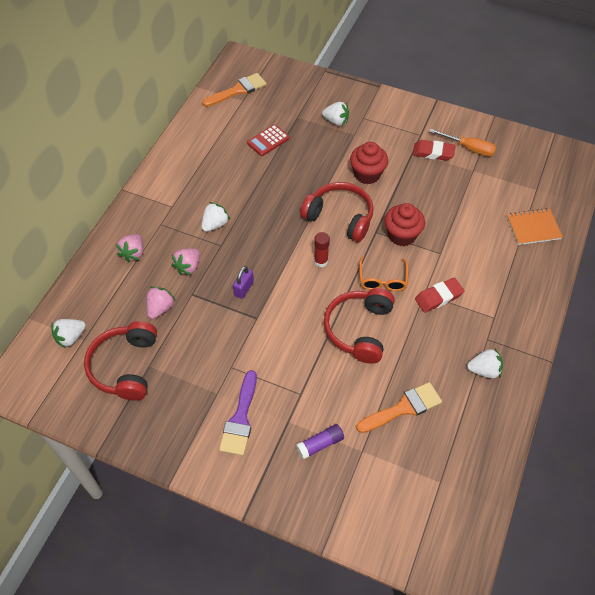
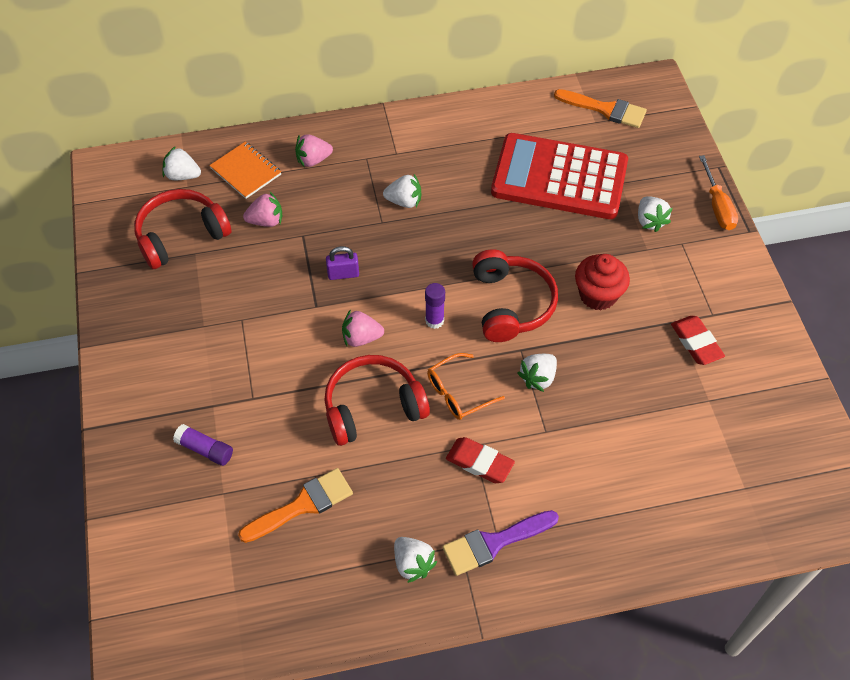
camera: 55 degrees right, 0 degrees up
(188, 267) = (333, 212): pink strawberry -> pink strawberry (361, 338)
(240, 419) = (188, 362): purple brush -> purple brush (494, 543)
(268, 141) = (559, 178): red calculator -> red calculator, size x2.47
(321, 261) = (434, 321): red glue stick -> purple glue stick
(402, 235) = (538, 378): red cupcake -> white strawberry
(403, 408) = (303, 505): orange brush -> orange brush turned 60 degrees counterclockwise
(469, 148) = (741, 377): orange screwdriver -> orange screwdriver (717, 206)
(533, 227) = (676, 515): orange notebook -> orange notebook (246, 171)

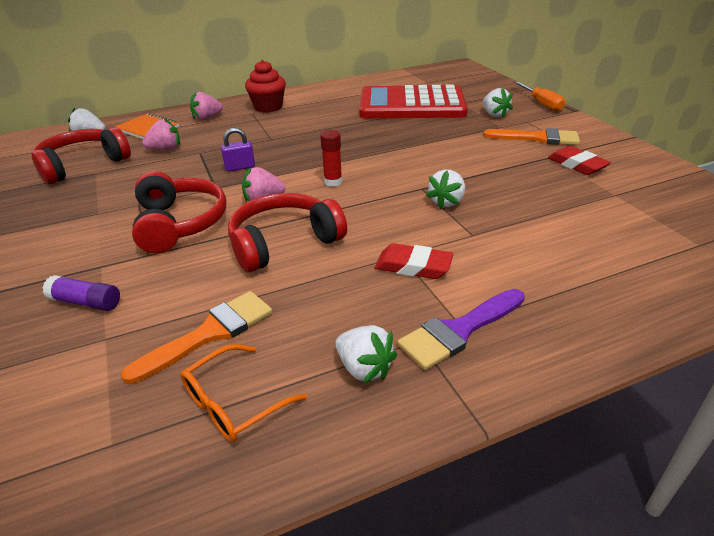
camera: 10 degrees left, 20 degrees down
(404, 201) = (288, 127): white strawberry -> none
(434, 321) = (333, 182): purple glue stick -> red glue stick
(459, 392) = (372, 221): orange glasses -> orange glasses (235, 402)
(511, 304) = (401, 165): red headphones -> red headphones (180, 223)
(598, 295) = (475, 152): red cupcake -> red cupcake (268, 107)
(605, 109) = (431, 77): orange brush -> orange brush (538, 138)

